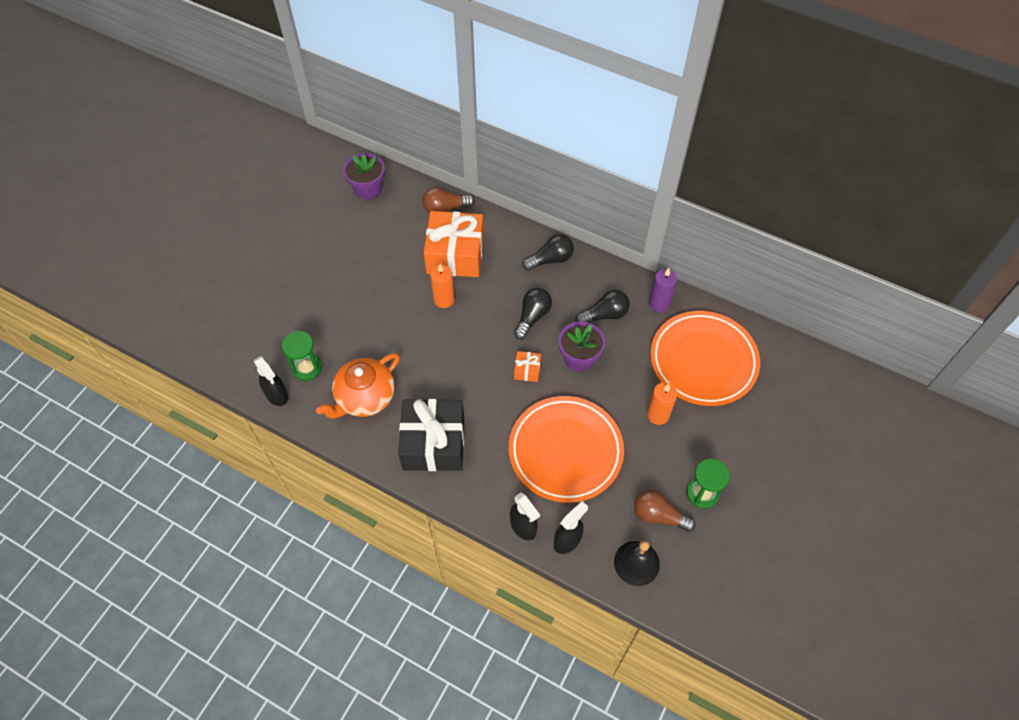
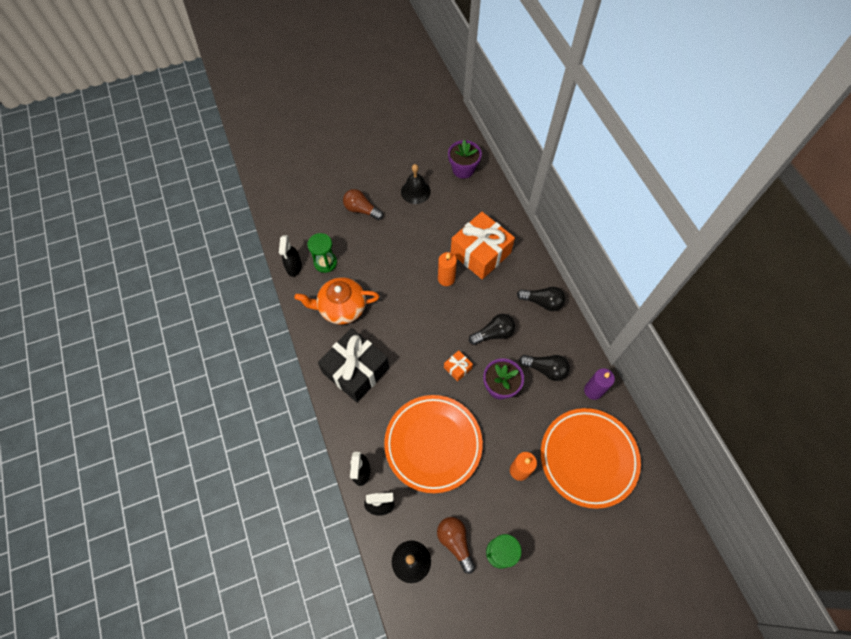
camera: 40 degrees right, 5 degrees up
(338, 239) = (415, 191): none -> black bell
(445, 208) = (502, 216): brown light bulb -> brown light bulb (361, 210)

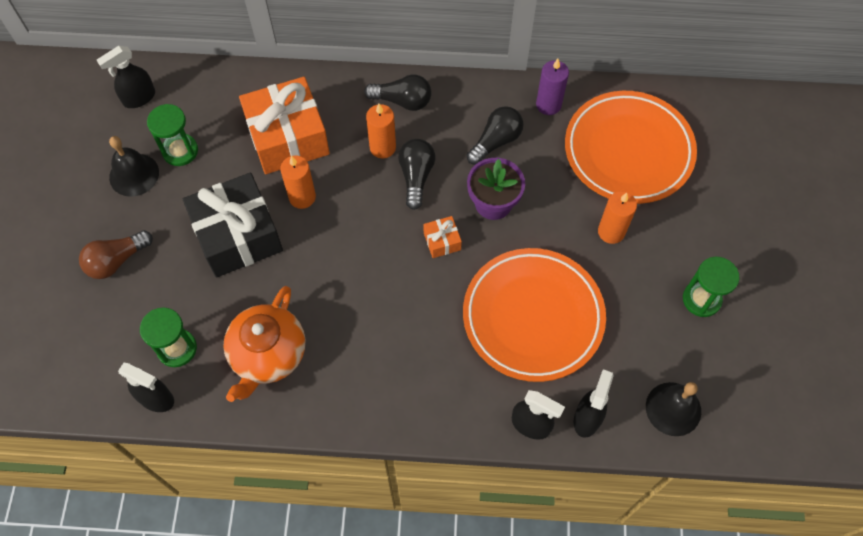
camera: 65 degrees left, 0 degrees up
(356, 370) = (378, 373): black gift -> black gift (238, 235)
(441, 205) = (180, 151): none -> green hourglass
(455, 542) = (669, 345): brown light bulb -> none
(463, 169) = (139, 98): purple flower pot -> black spray bottle
(503, 306) = (382, 147): none -> orange candle
(542, 302) = (402, 101): black light bulb -> black light bulb turned 60 degrees clockwise

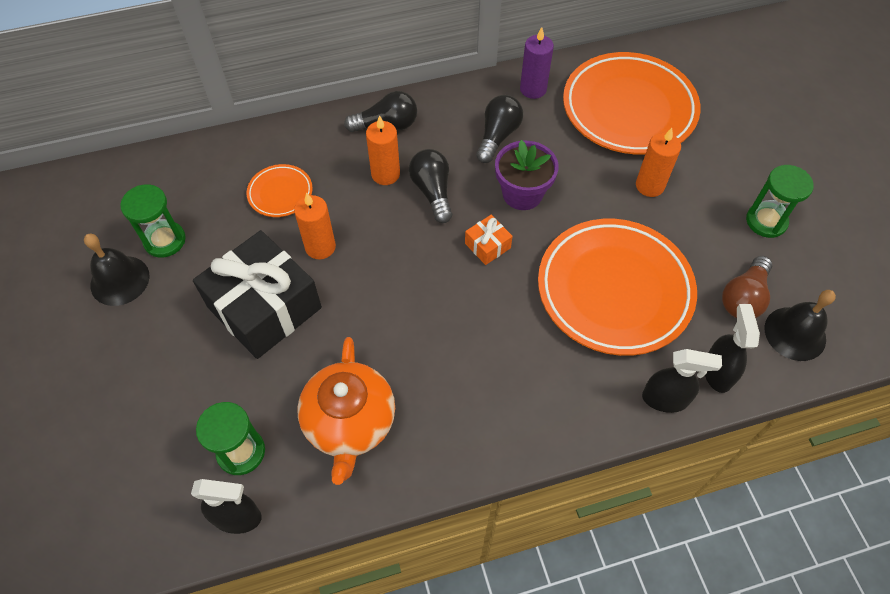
camera: 20 degrees left, 5 degrees down
(116, 261) = (132, 378): brown light bulb -> brown light bulb (743, 298)
(139, 98) = (97, 201): black spray bottle -> none
(288, 138) = (280, 193): orange gift -> orange plate

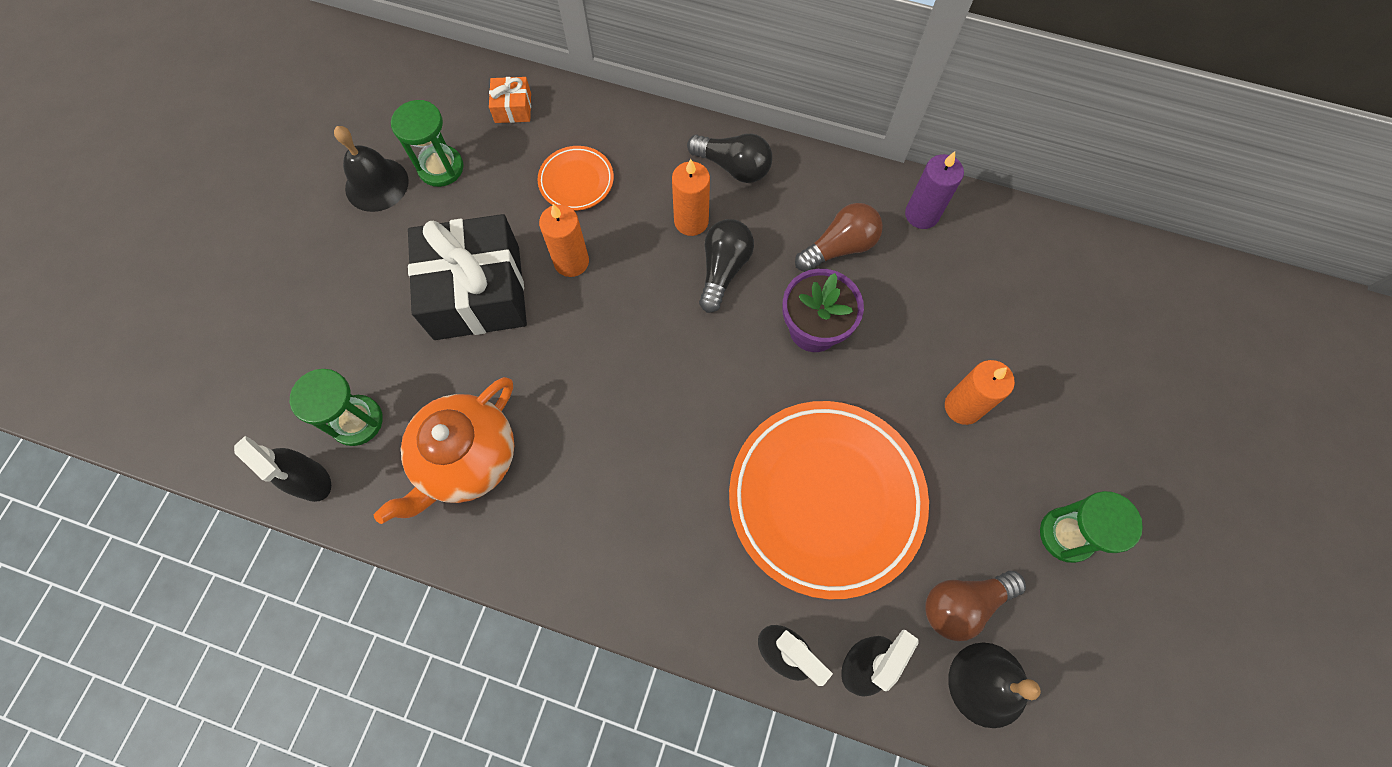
camera: 35 degrees right, 10 degrees up
(487, 245) = (733, 364): orange gift -> orange gift (513, 108)
(498, 136) = (839, 247): black light bulb -> brown light bulb
(629, 109) = (1013, 301): orange plate -> none

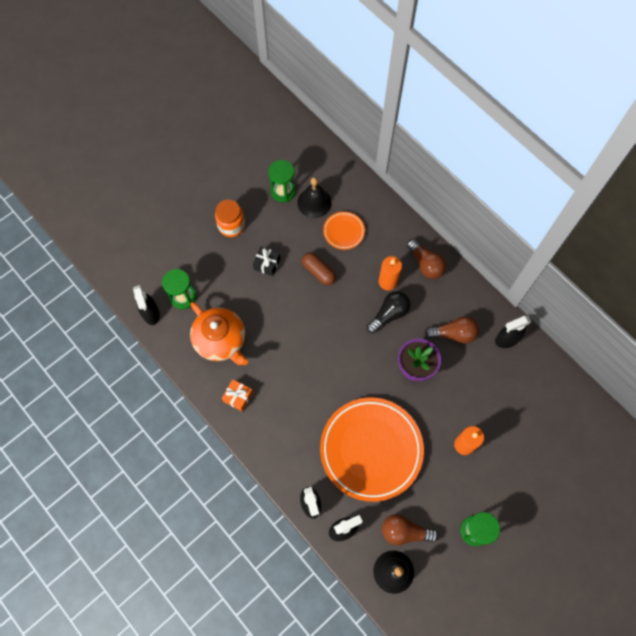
camera: 30 degrees right, 0 degrees up
(376, 184) = (248, 185): black bell -> black bell (314, 202)
(381, 262) = (231, 226): none -> orange jar
(466, 459) = (221, 341): orange teapot -> orange teapot turned 105 degrees counterclockwise
(477, 292) = (267, 264): black gift -> black gift, size x0.42
(513, 108) = (334, 177): orange gift -> orange gift (238, 397)
(571, 262) = (318, 272): orange candle -> brown capsule
(733, 167) = (425, 264): black light bulb -> brown light bulb
(921, 214) = (507, 339): purple candle -> black spray bottle

